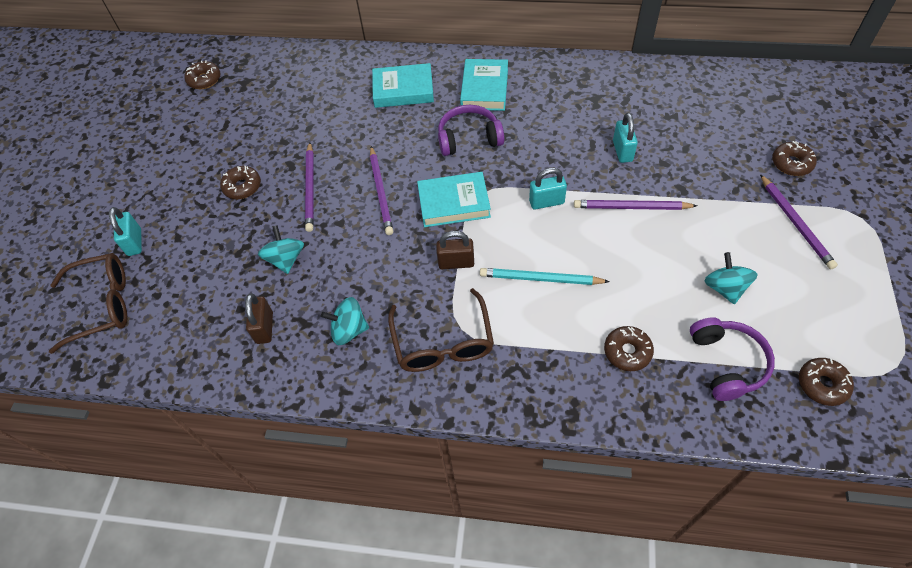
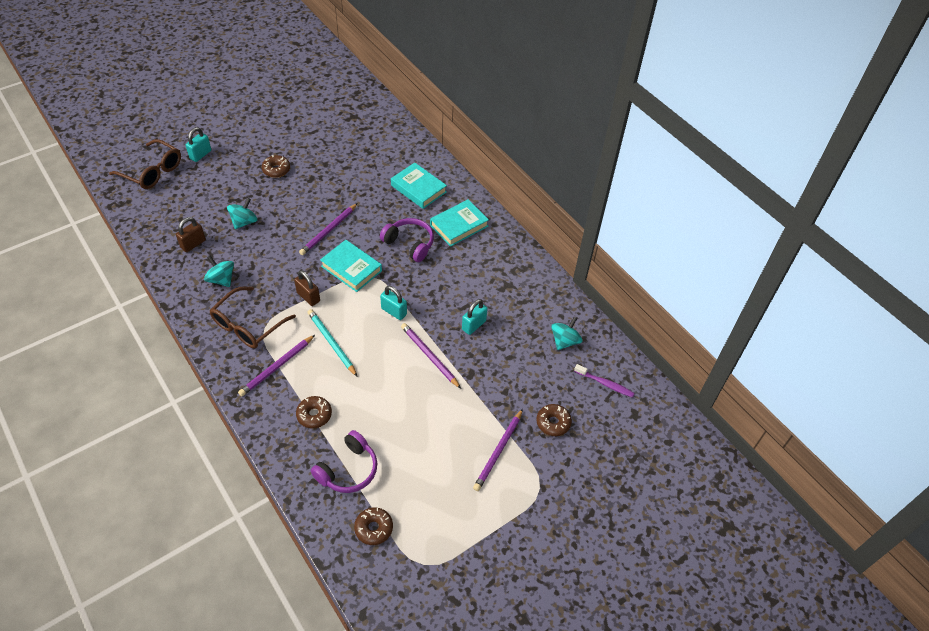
camera: 40 degrees right, 5 degrees down
(204, 80) = (337, 99): brown donut -> none
(310, 188) = (302, 199): purple pencil -> purple pencil (277, 367)
(725, 288) = (406, 439): turquoise spinning top -> turquoise spinning top (564, 341)
(774, 102) = (605, 384): none -> purple toothbrush

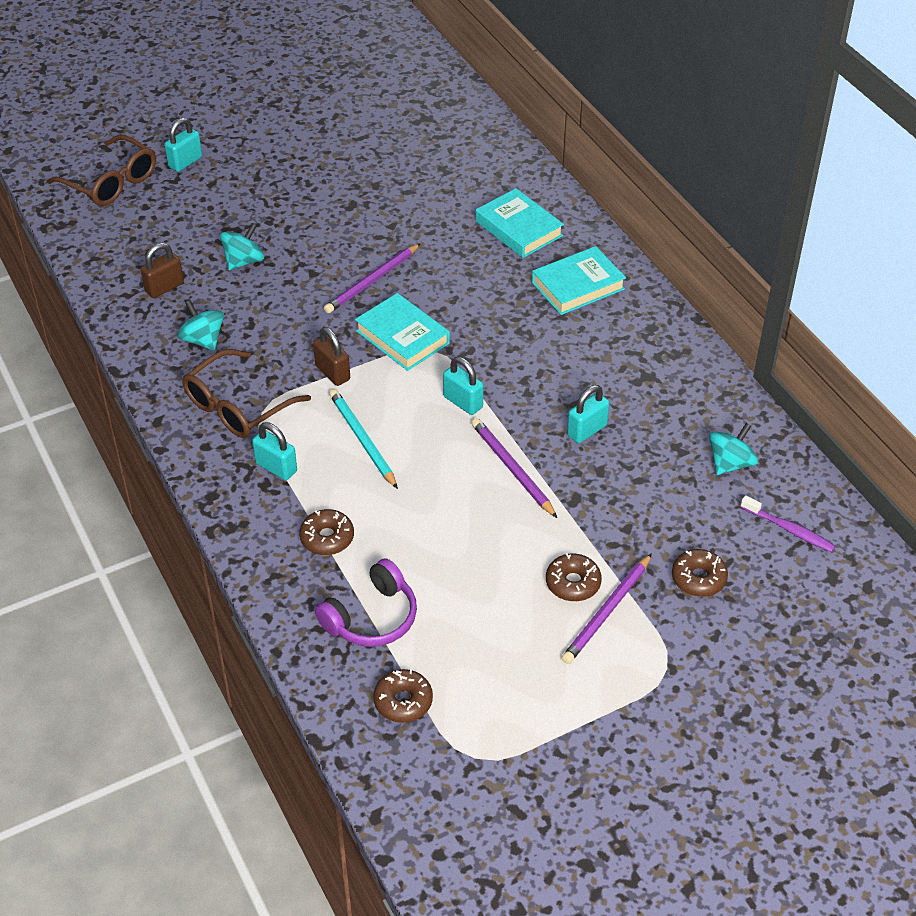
camera: 10 degrees right, 5 degrees down
(276, 170) = (299, 189): brown donut -> brown donut (573, 583)
(277, 367) = (276, 467): purple pencil -> turquoise padlock
(409, 244) = (497, 307): purple headphones -> none

